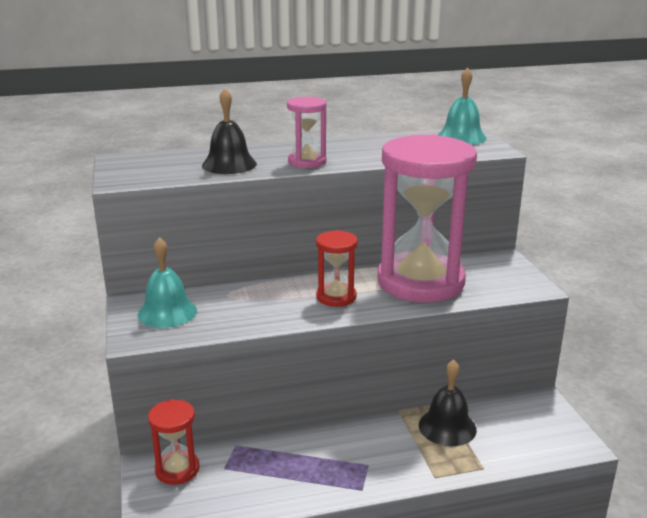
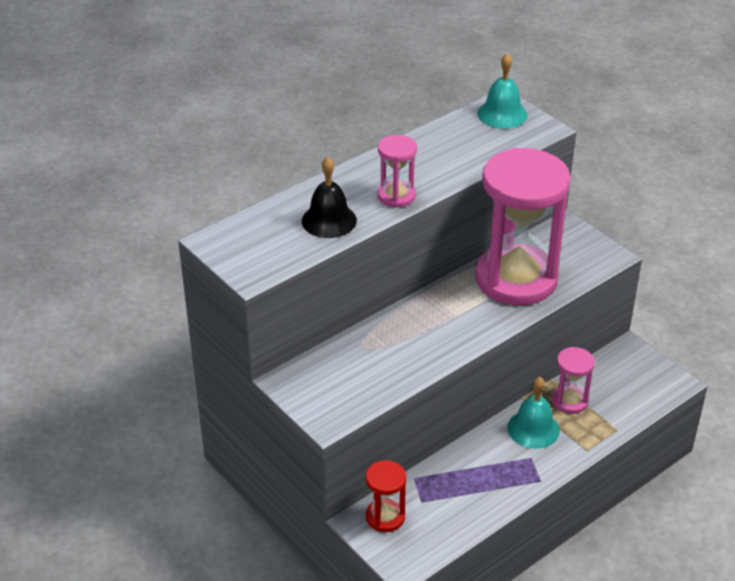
camera: 25 degrees left, 15 degrees up
(167, 312) = (329, 384): turquoise bell -> turquoise bell (533, 429)
(336, 297) = (458, 319): red hourglass -> none
(447, 427) = (569, 401): black bell -> pink hourglass

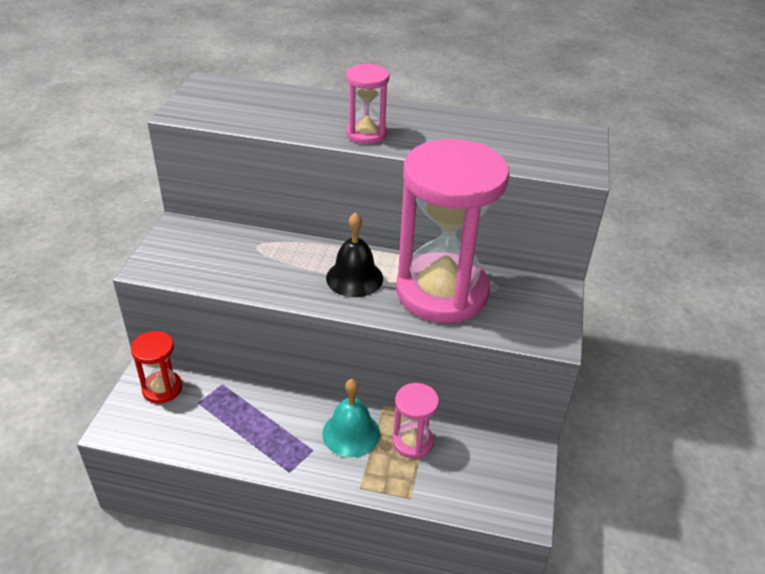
camera: 50 degrees right, 0 degrees up
(329, 220) = (292, 117): black bell -> black bell (354, 278)
(502, 114) = (564, 140): turquoise bell -> none

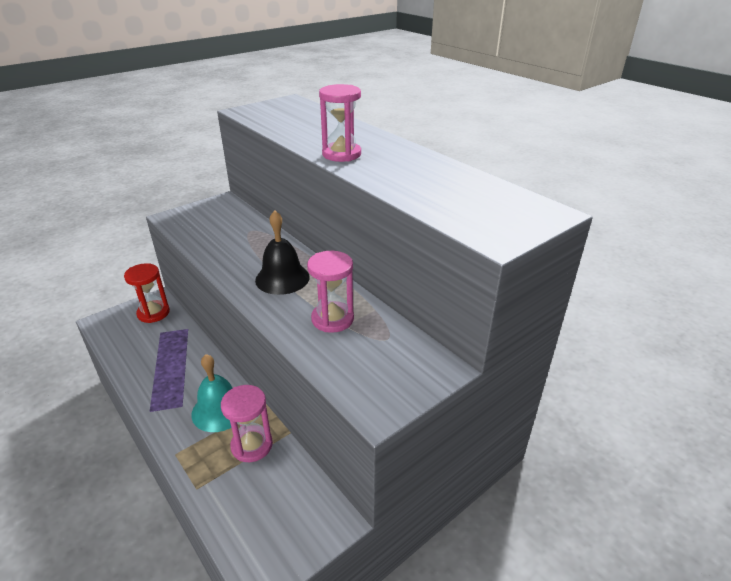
camera: 40 degrees right, 5 degrees down
(442, 292) = (332, 319): pink hourglass -> pink hourglass, size x0.45

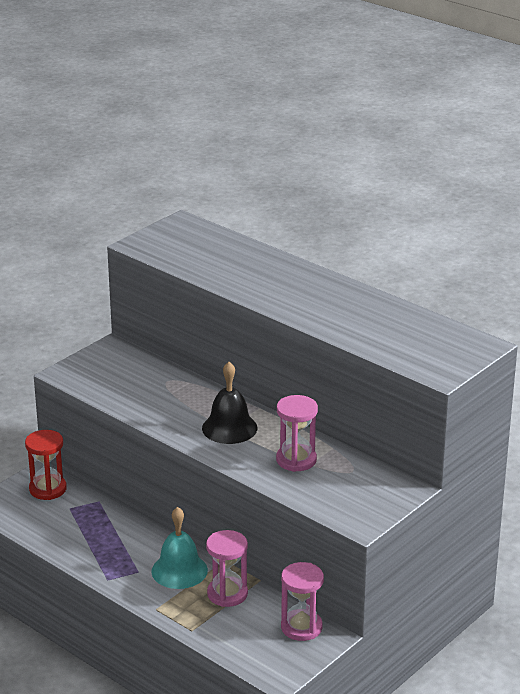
camera: 10 degrees left, 5 degrees down
(341, 154) = (279, 298): pink hourglass -> pink hourglass (301, 627)

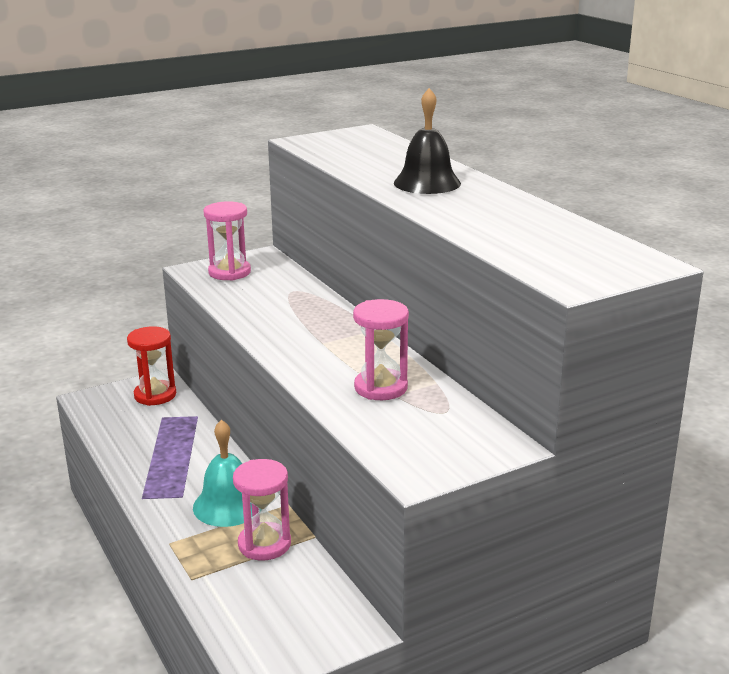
camera: 20 degrees right, 5 degrees down
(229, 428) = (326, 343): black bell -> black bell (427, 183)
(301, 627) = (329, 607): pink hourglass -> pink hourglass (229, 272)

